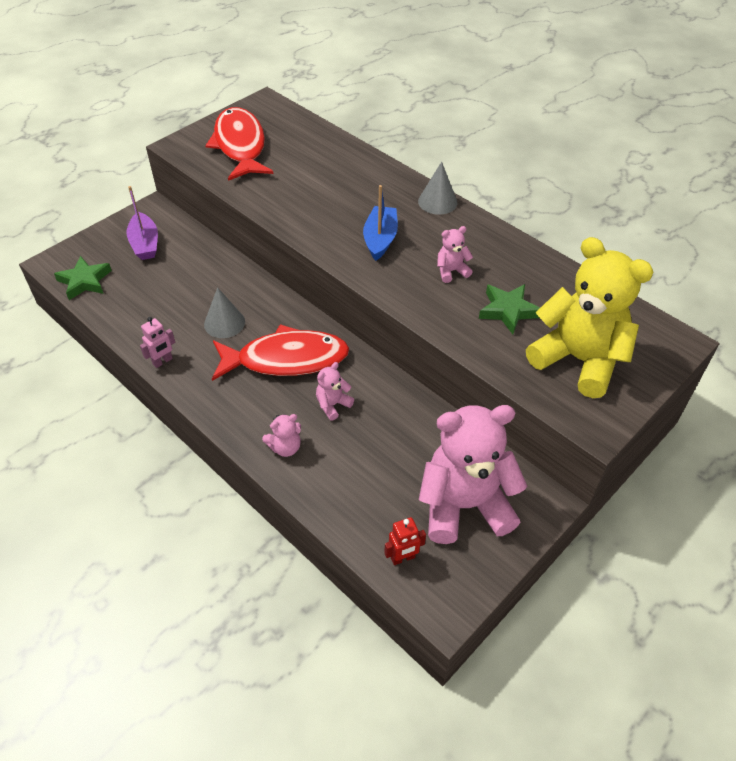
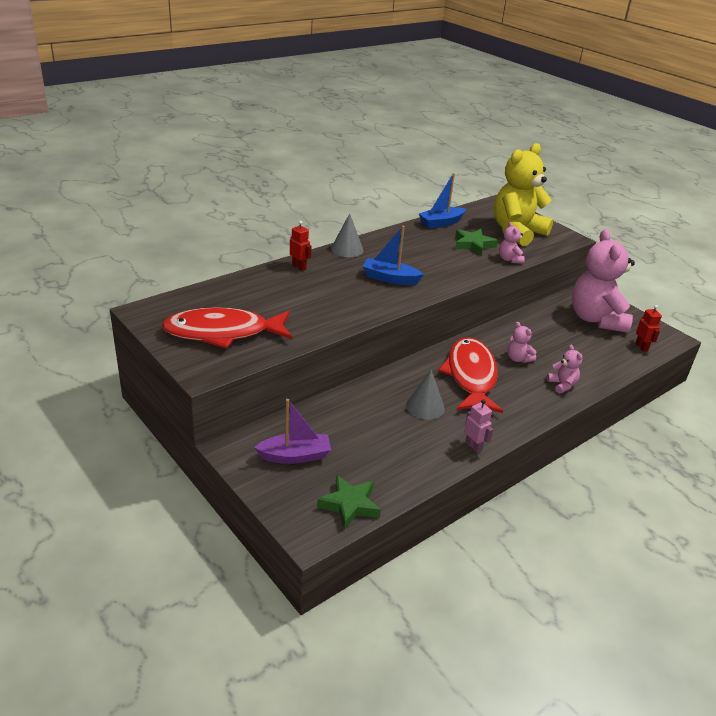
camera: 85 degrees left, 15 degrees down
(379, 173) = (299, 267): none -> red robot
(451, 271) = (431, 257): pink teddy bear -> pink teddy bear (509, 259)
(560, 278) = (441, 223): none -> blue boat

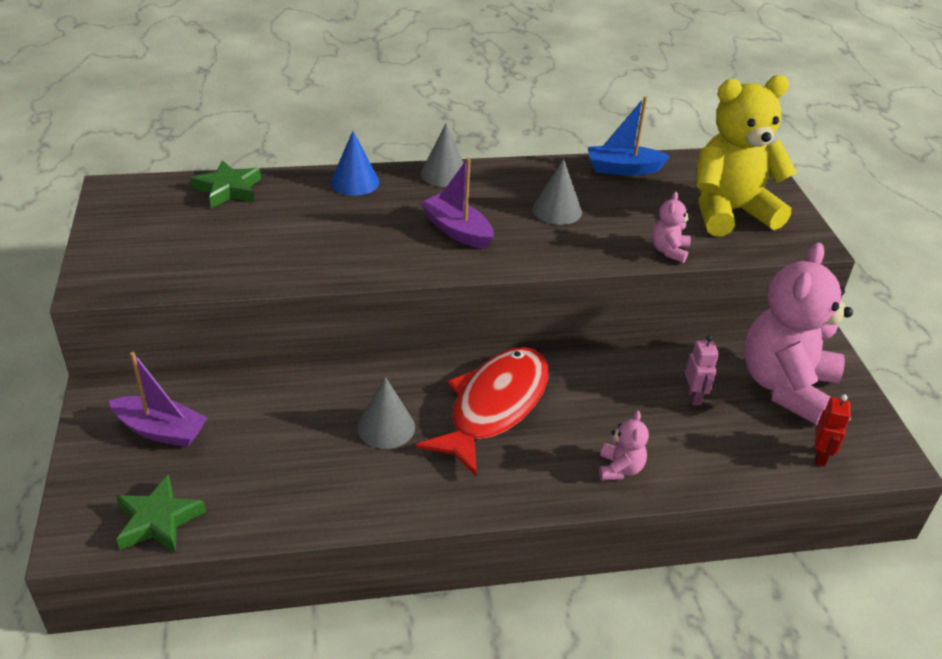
camera: 30 degrees right, 5 degrees up
(223, 333) = (169, 242): red fish -> none
(299, 267) = (355, 182): red robot -> blue cone
(390, 278) = (457, 231): blue boat -> purple boat
(431, 253) = (557, 210): none -> grey cone
(473, 245) = (636, 214): green star -> green star (228, 189)
(473, 447) = (393, 509): pink robot -> pink robot (694, 397)
(518, 359) = (591, 406): pink teddy bear -> none

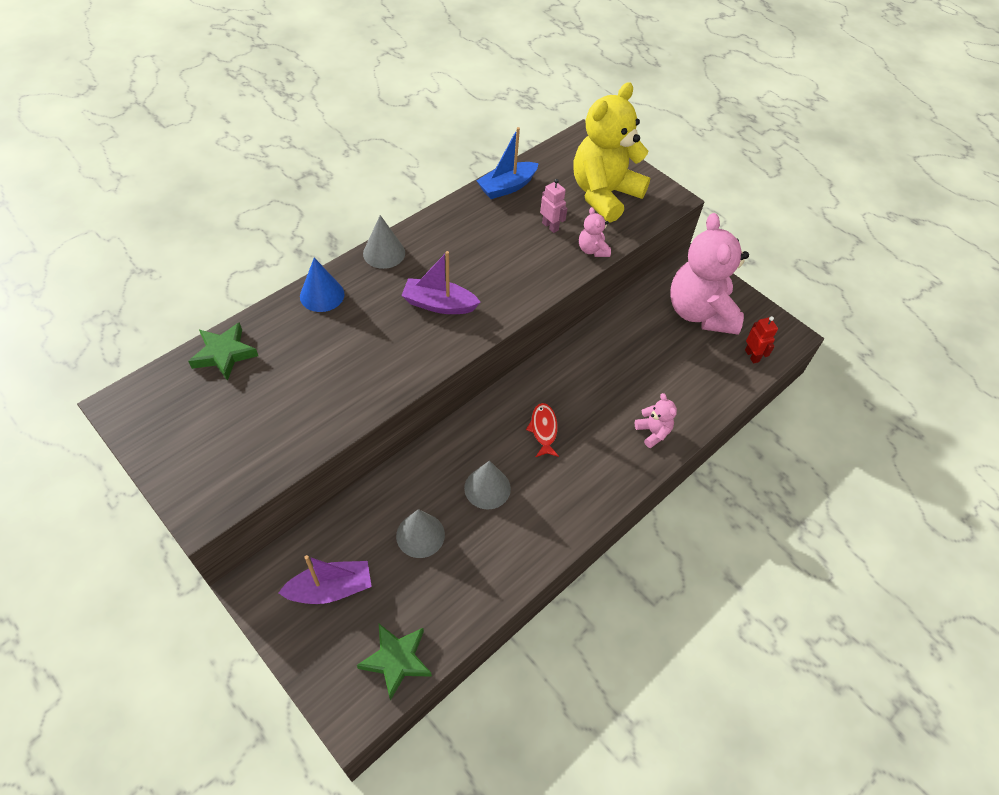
camera: 35 degrees left, 15 degrees up
(494, 407) = (543, 429): red fish -> red fish, size x0.44
(557, 210) = (493, 249): grey cone -> grey cone (420, 535)
(694, 397) = (655, 350): pink robot -> pink robot (550, 226)

